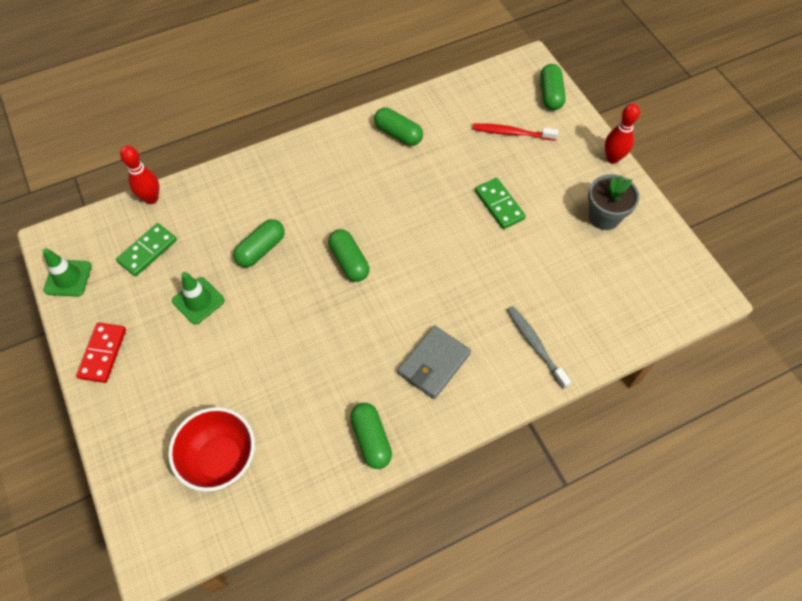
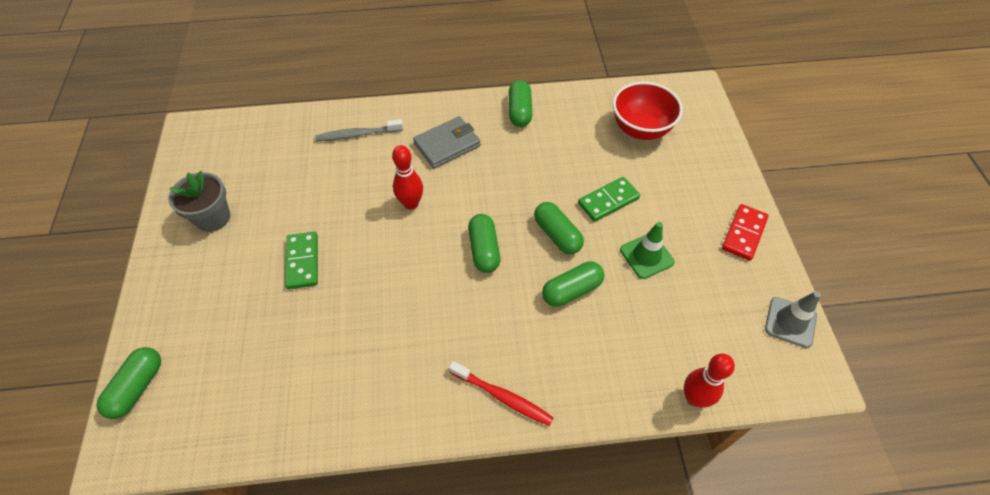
camera: 160 degrees left, 5 degrees down
(68, 278) = (790, 322): green traffic cone -> grey traffic cone
(147, 251) = (699, 327): green domino -> green domino (608, 201)
(398, 134) = (359, 392): green capsule -> green capsule (557, 235)
(511, 133) = (226, 345): red toothbrush -> red toothbrush (503, 396)
(535, 345) = (357, 135): grey toothbrush -> grey toothbrush turned 90 degrees clockwise
(612, 158) = (148, 276): red bowling pin -> red bowling pin (411, 203)

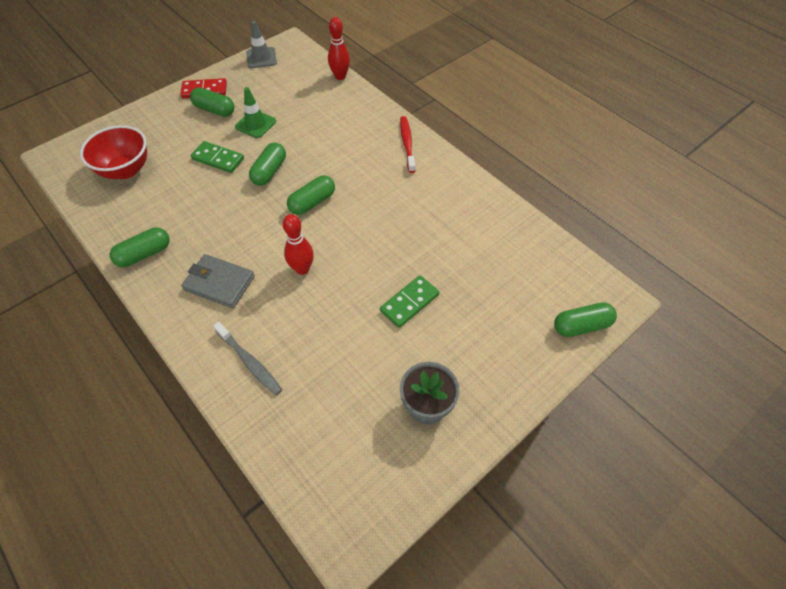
camera: 125 degrees left, 0 degrees up
(571, 290) = (310, 146): green capsule -> green capsule (214, 110)

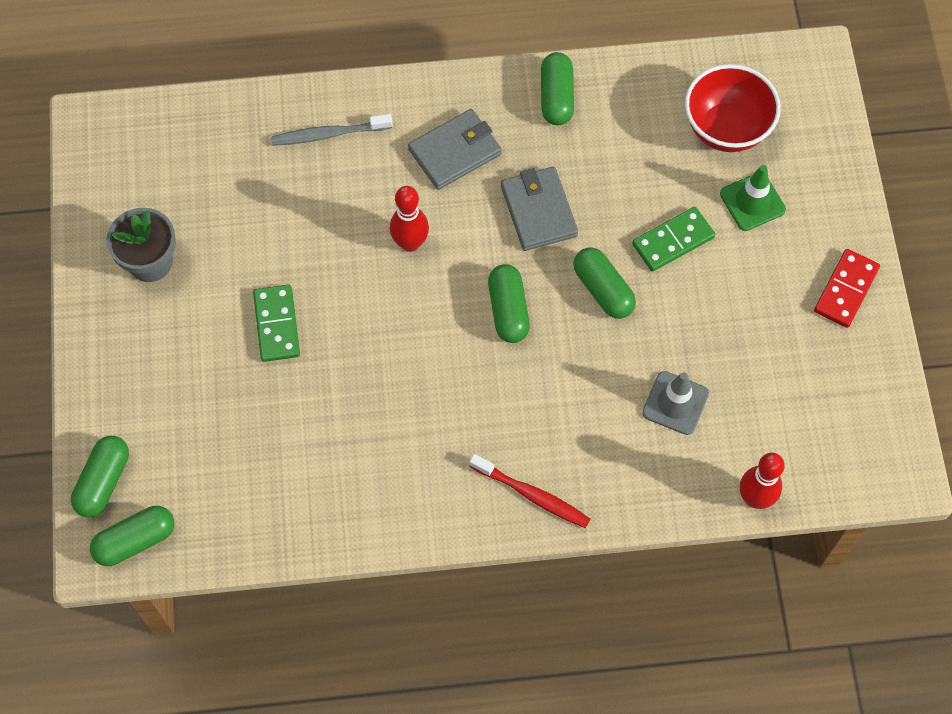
camera: 125 degrees right, 10 degrees up
(214, 110) = (787, 283): green capsule -> green capsule (135, 541)
(236, 221) = (539, 211): none -> grey wallet
(255, 124) = (716, 320): green traffic cone -> green traffic cone (752, 202)
(261, 58) = (883, 408): grey traffic cone -> grey traffic cone (675, 403)

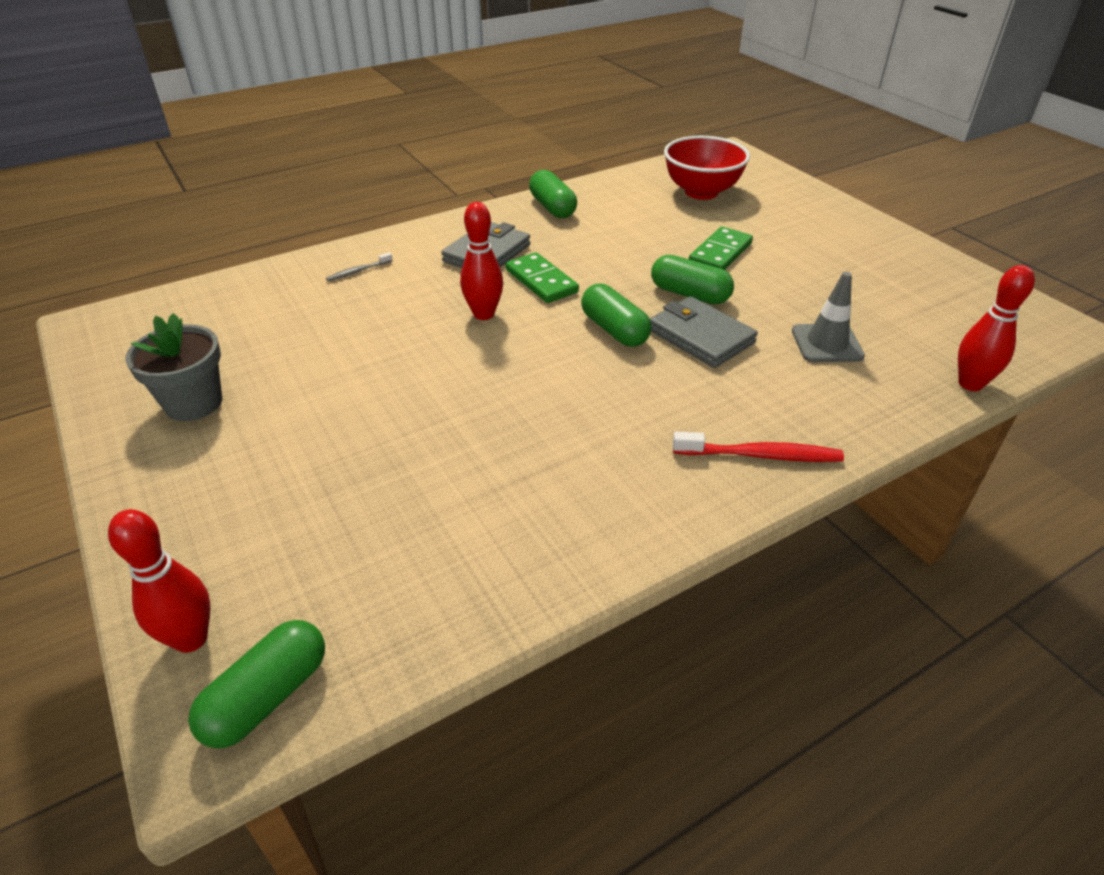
camera: 25 degrees left, 25 degrees down
(103, 481) = (191, 639): green capsule -> red bowling pin
(276, 324) = (373, 409): green domino -> green domino (541, 281)
(328, 134) = (358, 271): grey toothbrush -> grey toothbrush, size x0.56
(539, 211) = (590, 266): grey wallet -> grey wallet (701, 336)
(752, 202) = (760, 219): green traffic cone -> none
(845, 290) = (883, 242): red domino -> none

